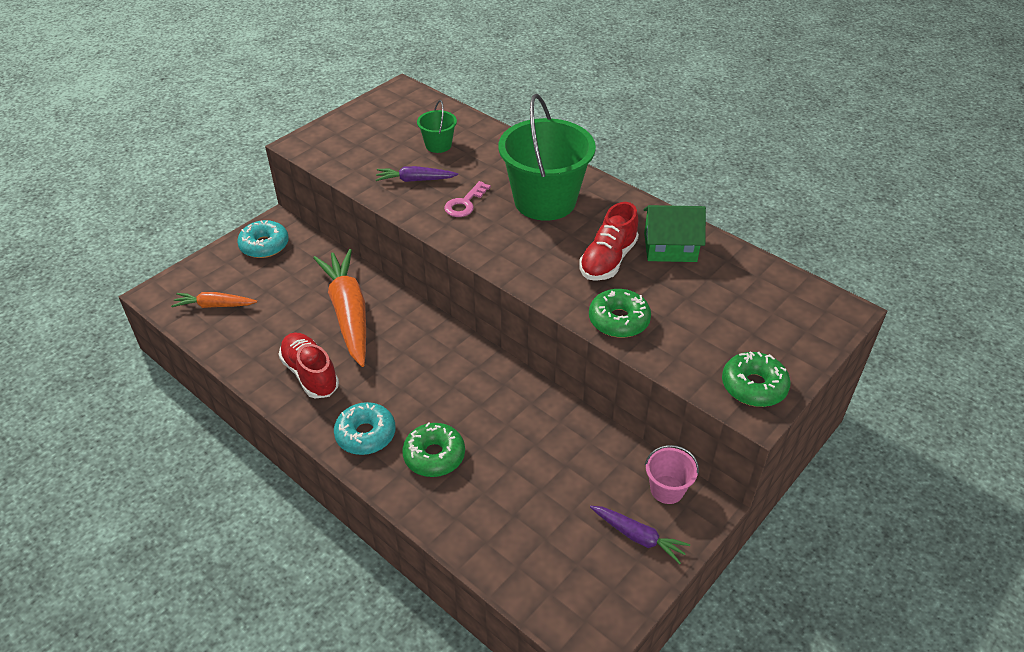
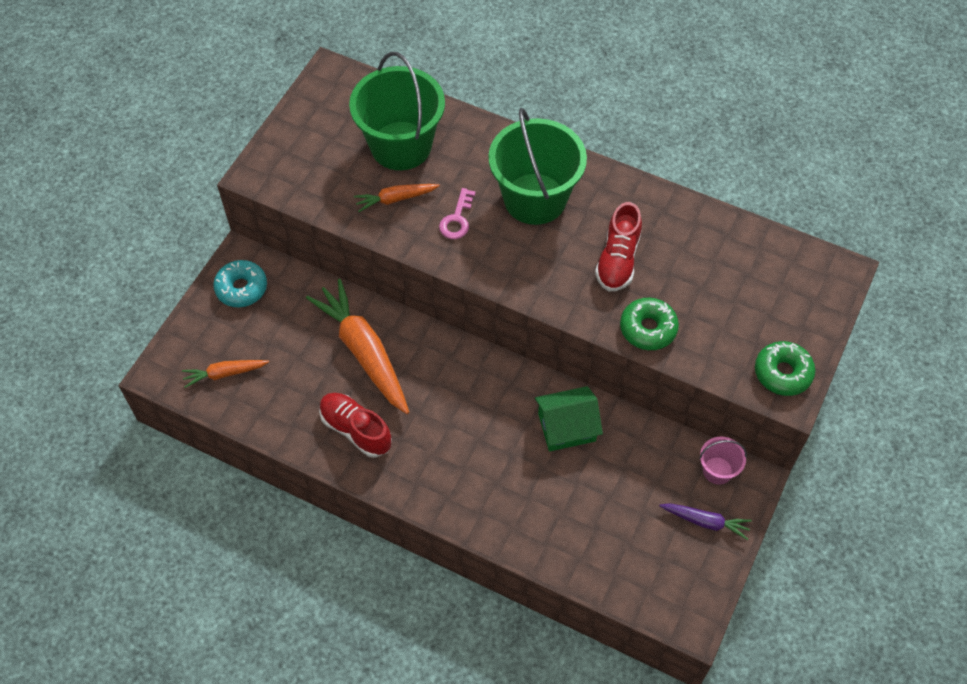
camera: 15 degrees left, 15 degrees up
(365, 434) = (435, 481): turquoise donut -> none
(415, 180) = (395, 199): purple carrot -> orange carrot
(434, 456) = (505, 487): green donut -> none
(438, 145) = (401, 146): green bucket -> green bucket, size x2.20
(670, 247) = (671, 231): green house -> green house (566, 427)

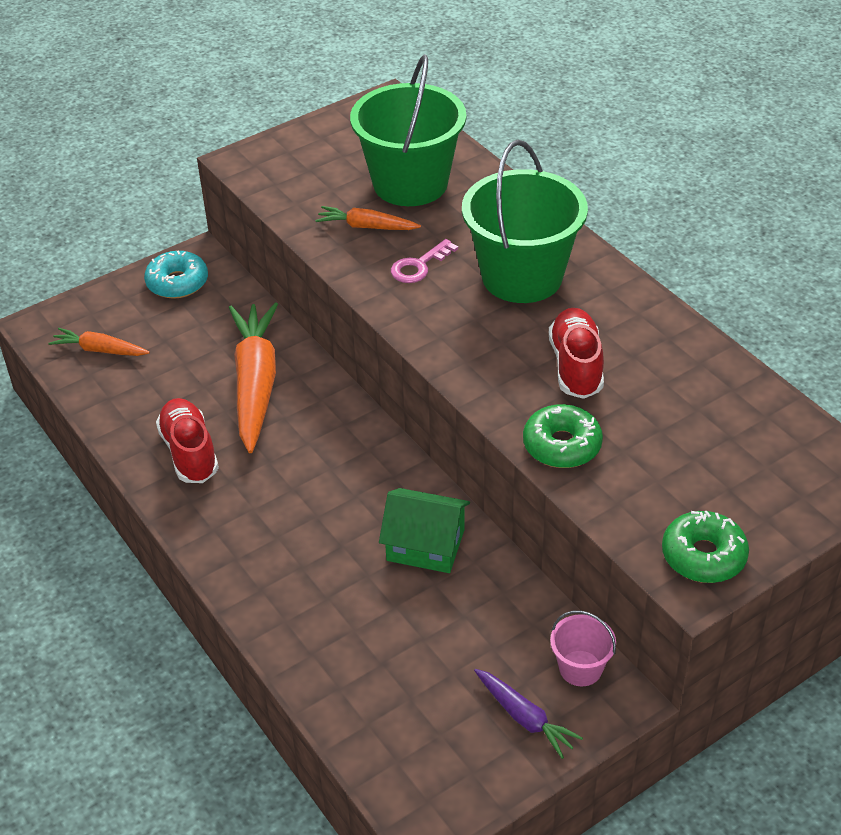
camera: 30 degrees right, 15 degrees down
(618, 260) = (576, 366): red shoe -> red shoe turned 135 degrees clockwise

